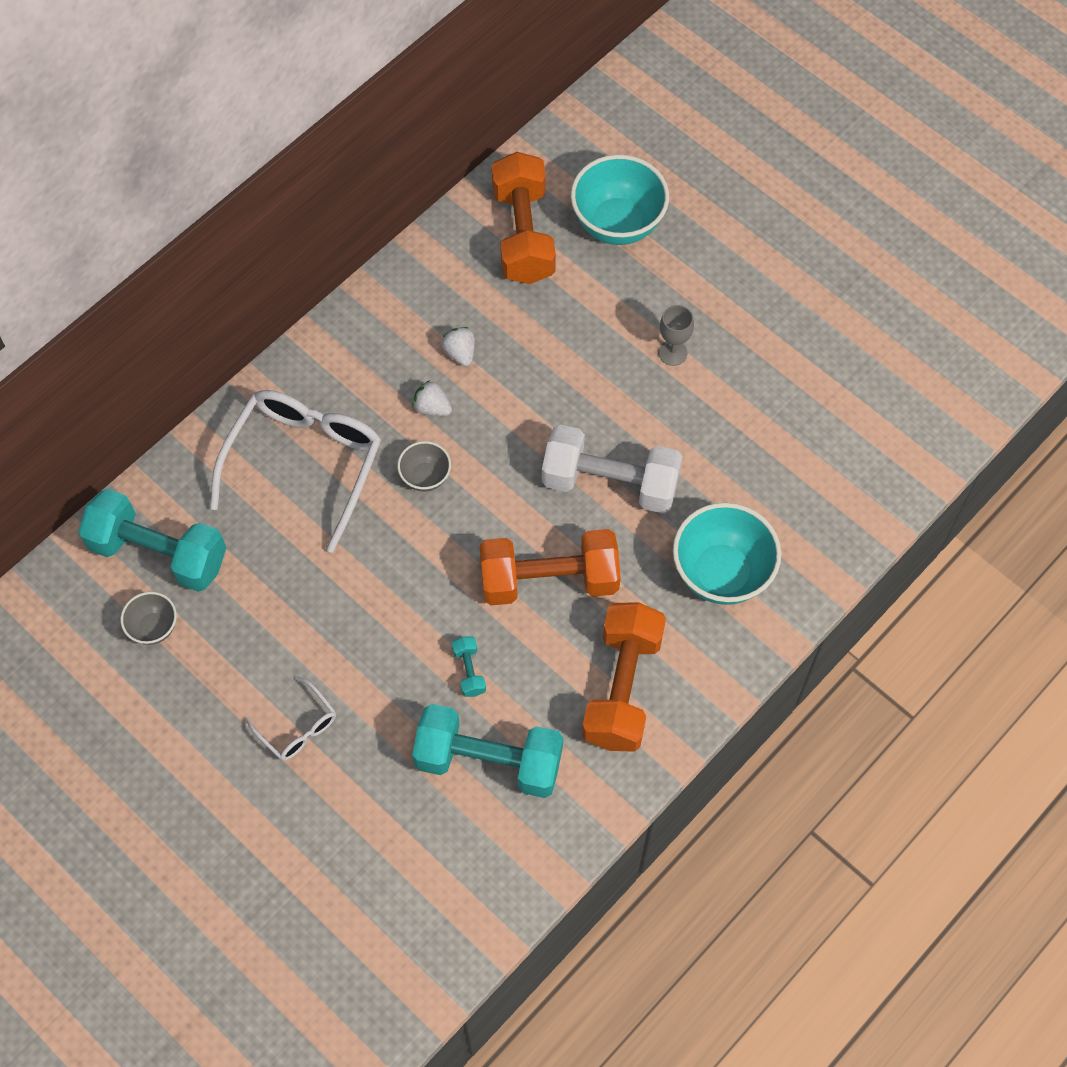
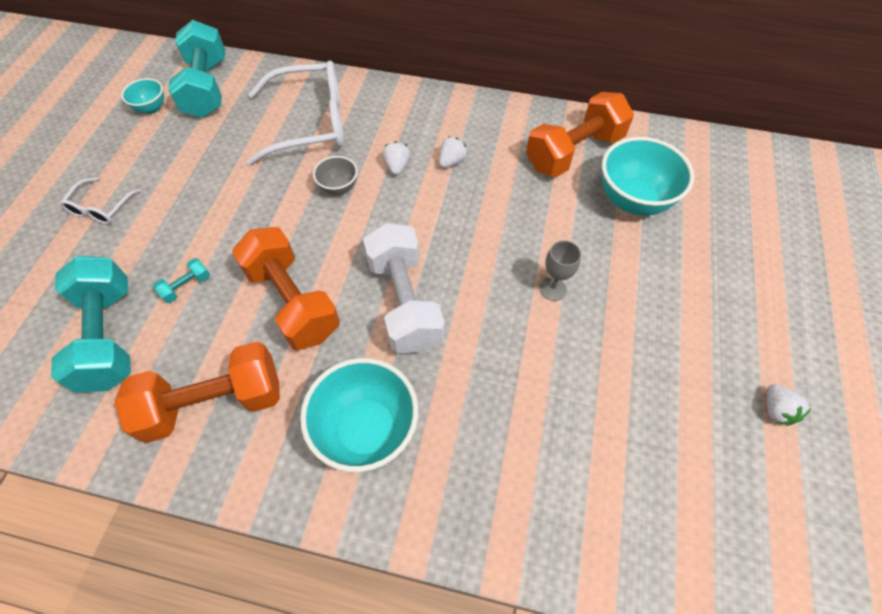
camera: 60 degrees right, 5 degrees down
(154, 628) = (151, 108): grey bowl -> turquoise bowl
(879, 265) = (776, 410): none -> white strawberry

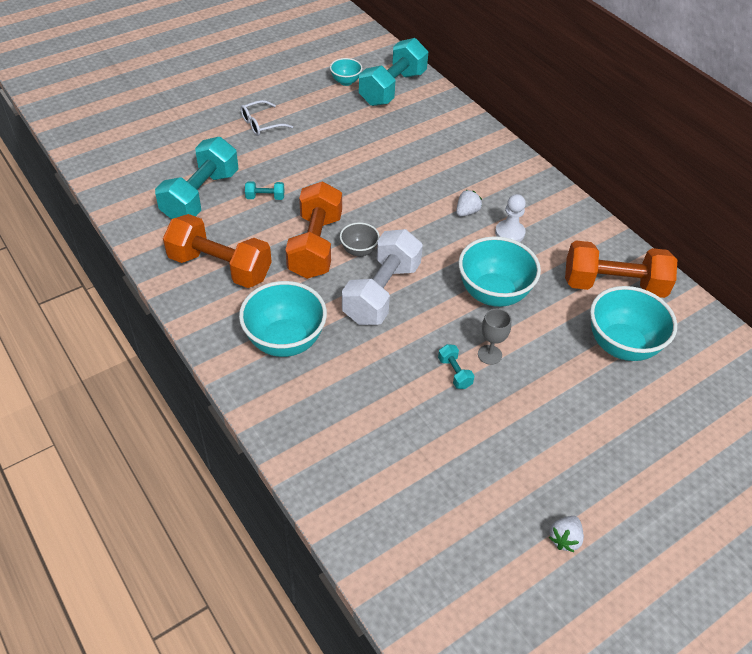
camera: 40 degrees right, 10 degrees down
(310, 123) = (437, 150): white glasses -> none
(339, 188) = (413, 200): grey bowl -> grey bowl (359, 251)
(451, 161) = (509, 233): white strawberry -> white pawn
(497, 228) = (493, 294): none -> turquoise bowl
(544, 330) = (454, 373): none -> turquoise dumbbell

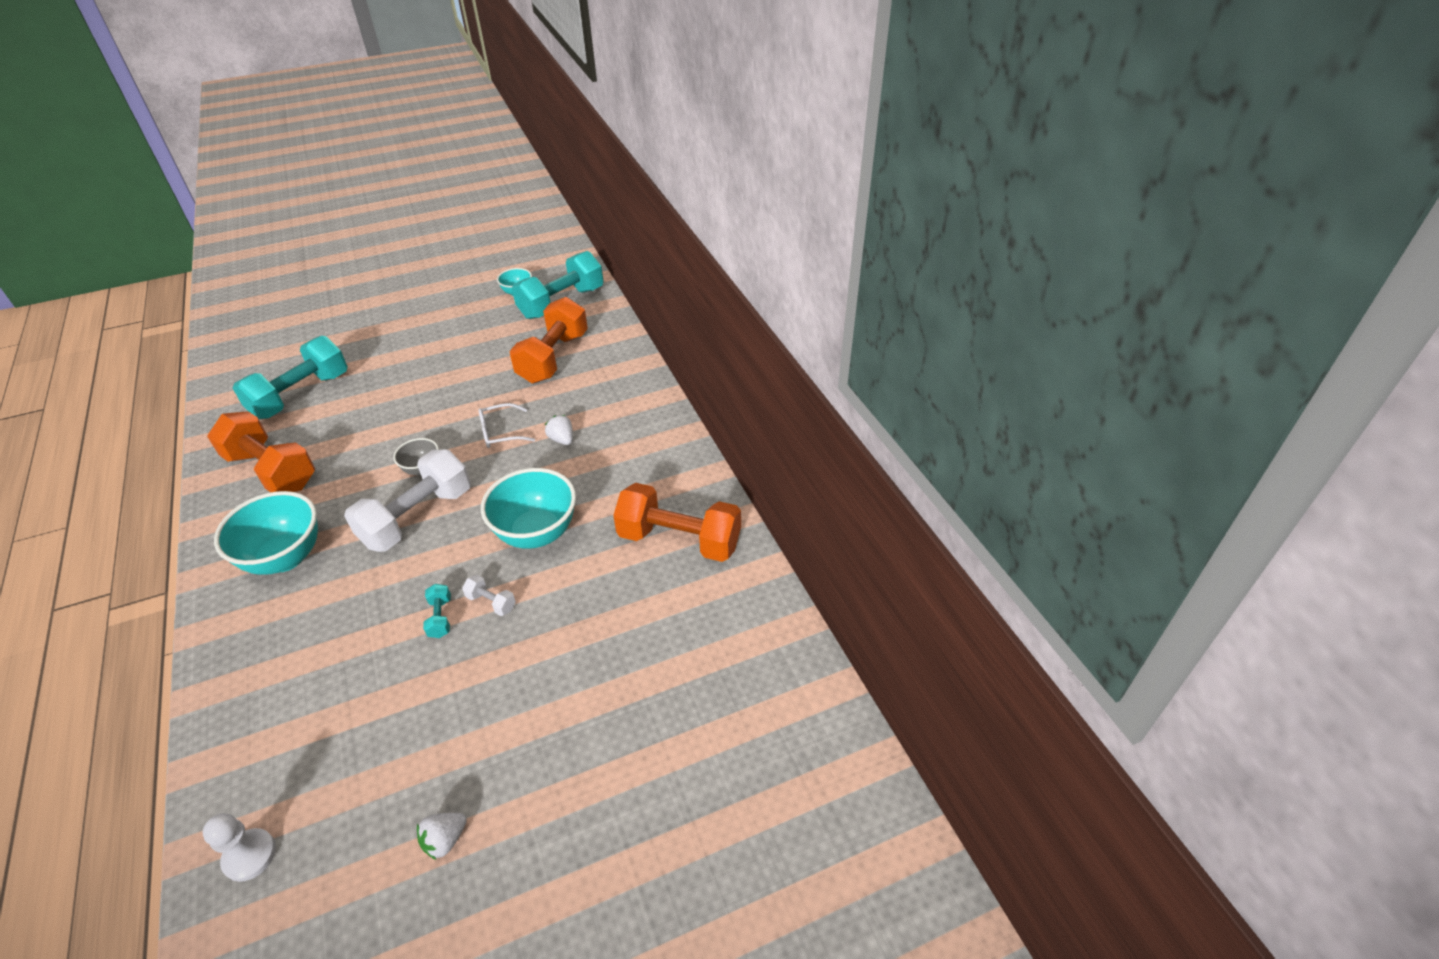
camera: 15 degrees right, 5 degrees down
(261, 124) = (406, 328): white glasses -> white glasses (500, 432)
(265, 197) = (362, 403): turquoise dumbbell -> none
(315, 246) = (380, 459): orange dumbbell -> orange dumbbell (553, 358)
(467, 212) = (562, 439): white strawberry -> white strawberry turned 90 degrees counterclockwise
(489, 354) = (491, 602): grey goblet -> white dumbbell
(509, 233) = (595, 467): white pawn -> white pawn (249, 855)
(621, 345) = (648, 612): turquoise bowl -> none

